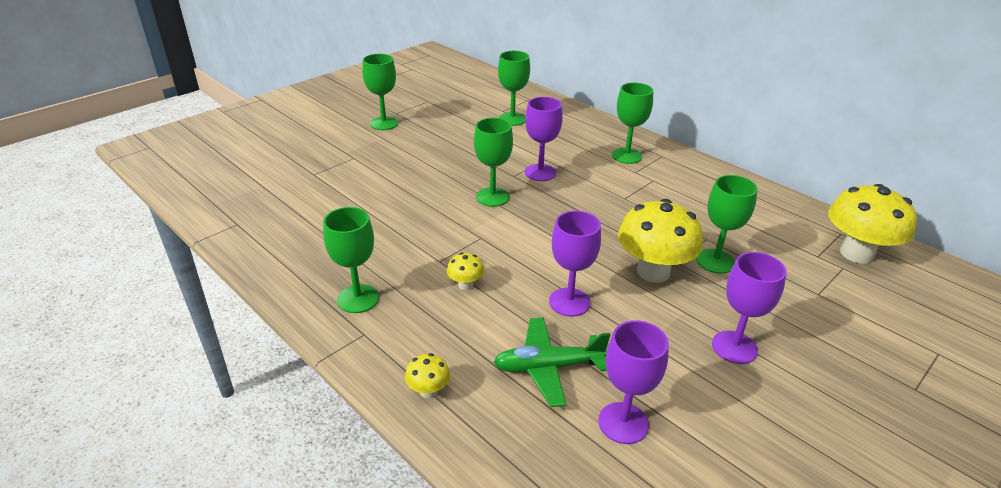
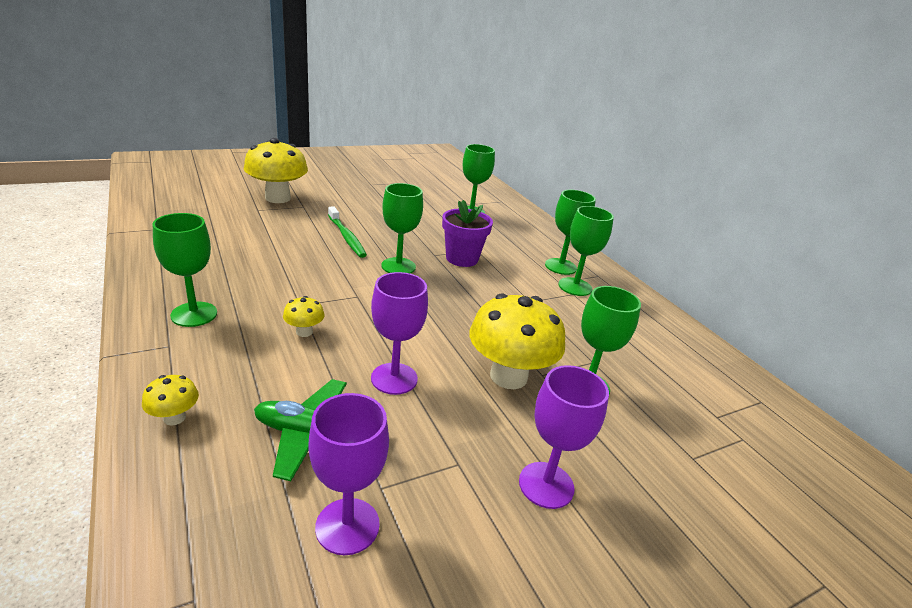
camera: 15 degrees right, 5 degrees down
(384, 123) = (353, 189): green goblet -> green goblet (575, 287)
(422, 180) = (346, 237): none -> green toothbrush
(540, 172) = (462, 259): purple goblet -> purple flower pot
(856, 253) = (769, 428): yellow mushroom -> yellow mushroom (278, 198)

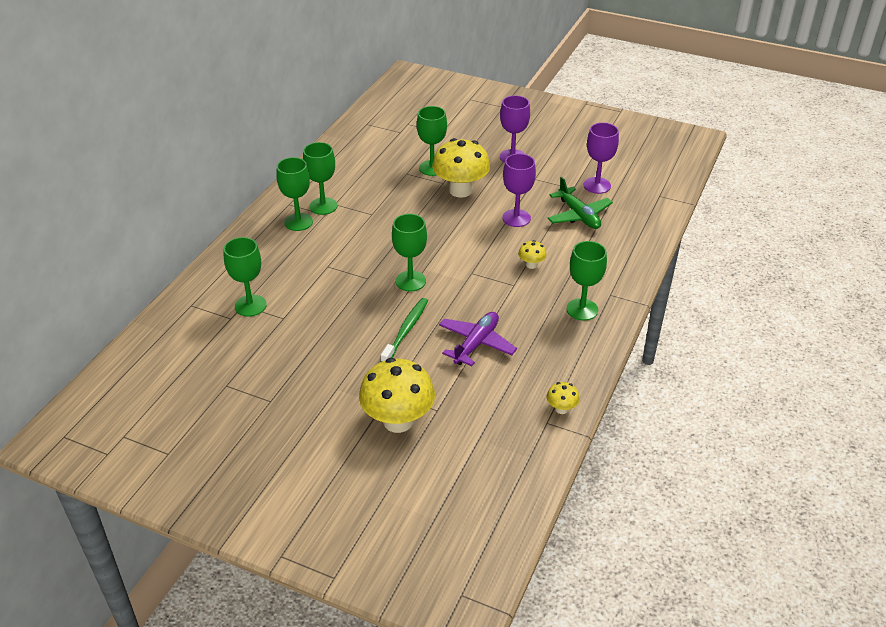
camera: 125 degrees left, 10 degrees up
(174, 418) = (631, 253): yellow mushroom -> yellow mushroom (561, 409)
(276, 249) = (476, 344): none -> purple plane
(462, 259) = (354, 264): purple flower pot -> none

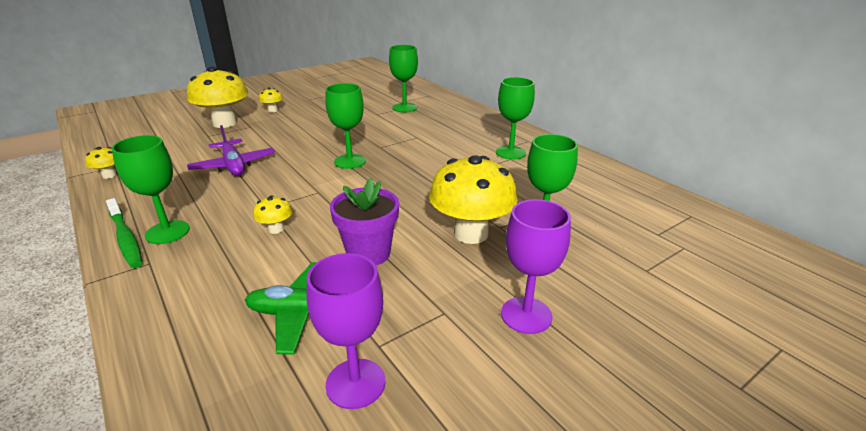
camera: 120 degrees right, 10 degrees down
(298, 222) = (494, 139): green goblet -> none
(331, 407) = (273, 110): none -> yellow mushroom
(406, 330) = (296, 145): green toothbrush -> green toothbrush (125, 238)
(516, 218) = (368, 253): purple goblet -> purple flower pot

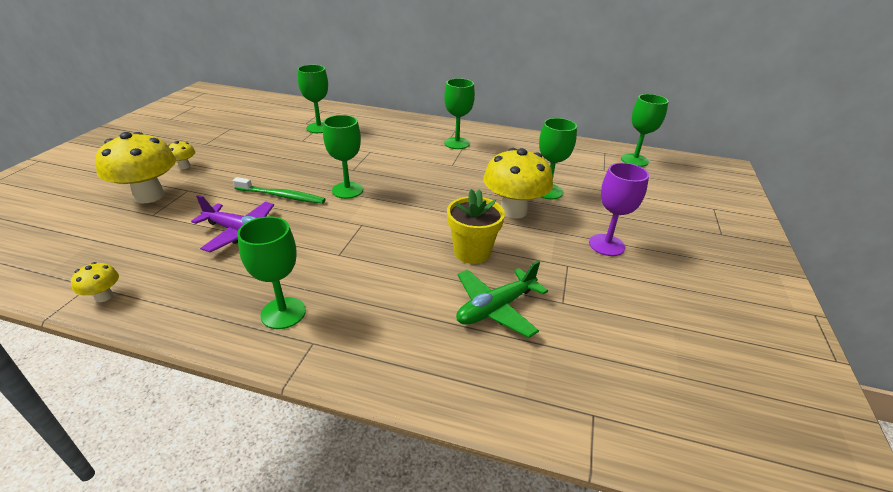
camera: 40 degrees left, 5 degrees up
(125, 238) = (249, 337): green toothbrush -> green toothbrush (281, 196)
(276, 229) = (377, 267): yellow mushroom -> none
(355, 383) = (582, 328): purple goblet -> none
(368, 253) = (472, 252): purple flower pot -> yellow flower pot
(727, 238) = (634, 160): none -> green goblet

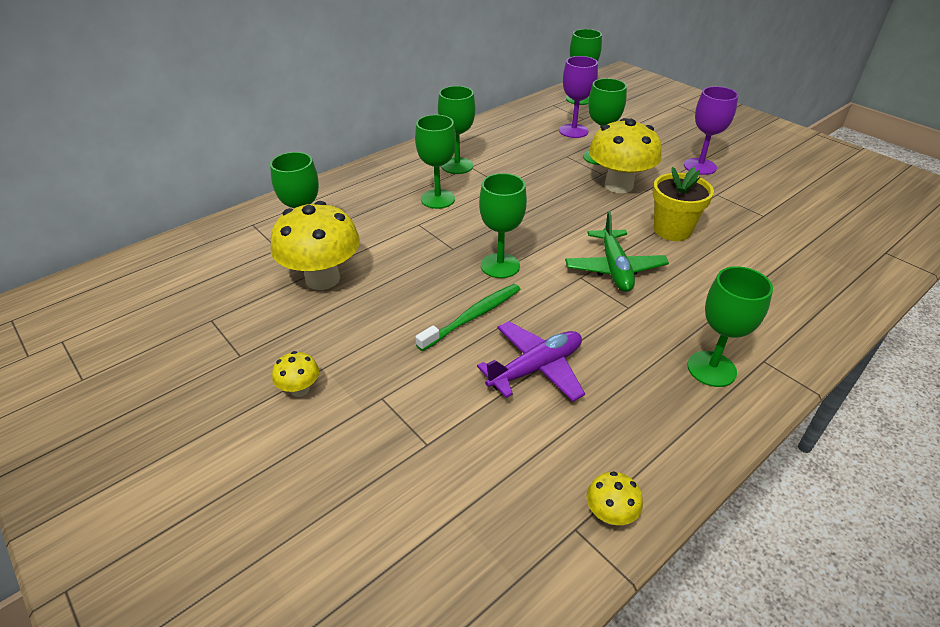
camera: 55 degrees left, 5 degrees up
(149, 196) = (366, 440): yellow mushroom -> yellow mushroom (322, 279)
(406, 149) = (438, 199): none -> green goblet
(496, 308) = (758, 247): green plane -> green plane (614, 268)
(574, 171) = (573, 131): none -> purple goblet

